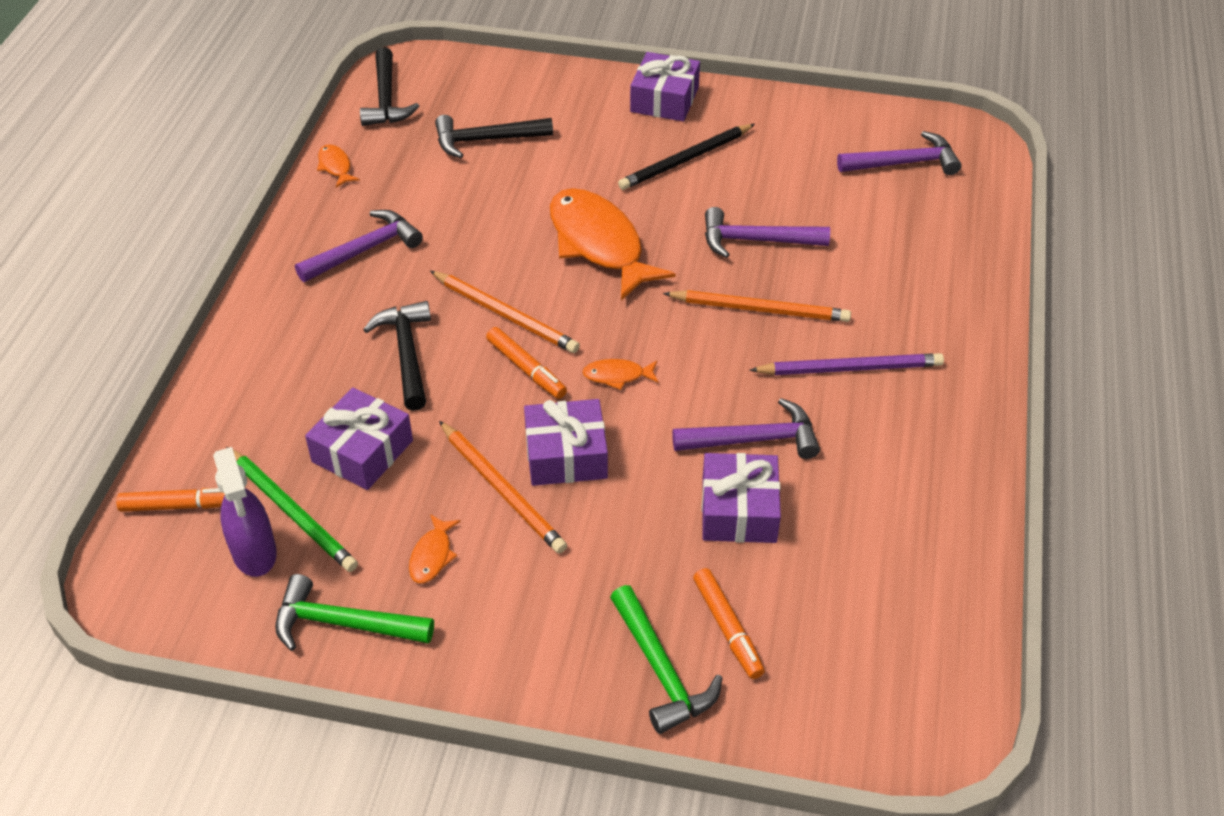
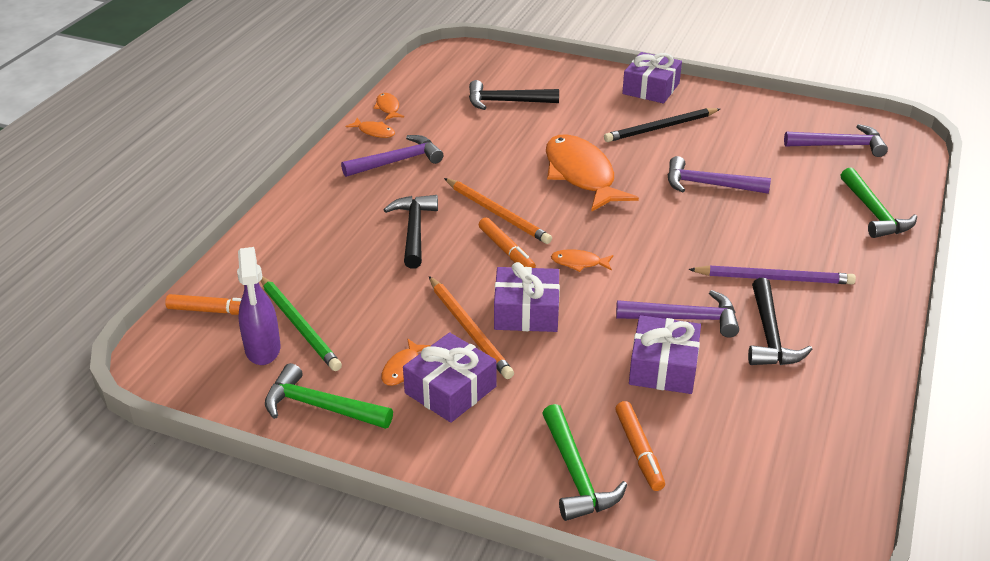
camera: 10 degrees right, 10 degrees down
(325, 207) = (374, 132): none -> orange fish
(362, 451) = (364, 291): purple gift -> purple gift (450, 390)
(386, 99) = (436, 70): black hammer -> black hammer (769, 335)
(760, 309) = (704, 230): orange pencil -> none
(954, 259) = (874, 213): none -> green hammer

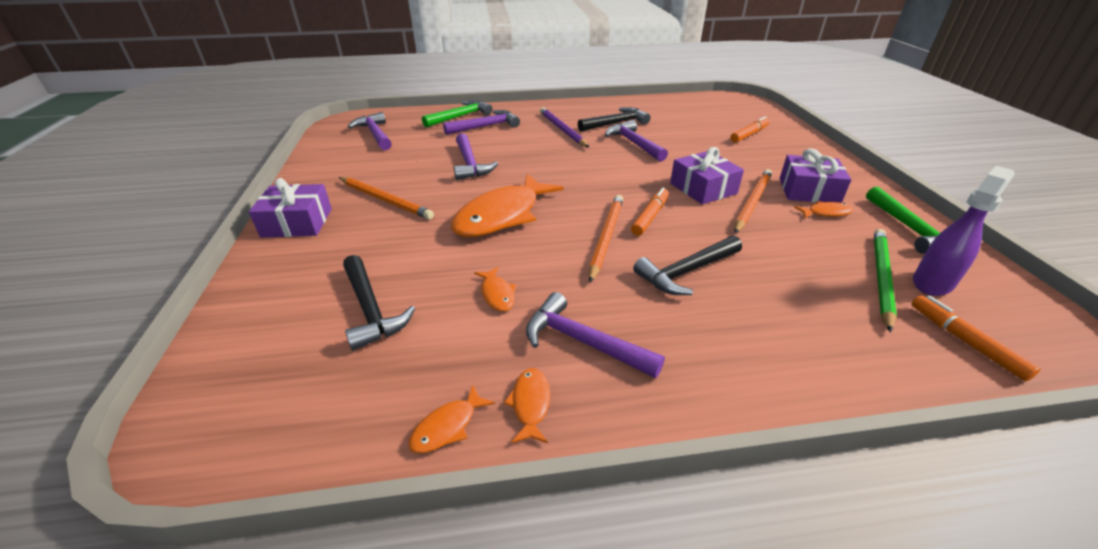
camera: 120 degrees left, 0 degrees up
(576, 474) = (790, 143): green hammer -> none
(579, 263) = (625, 185): orange fish -> orange fish (497, 294)
(661, 128) = (385, 200): black pencil -> orange pencil
(663, 367) = (682, 141): purple gift -> none
(823, 223) = (486, 126): none -> purple hammer

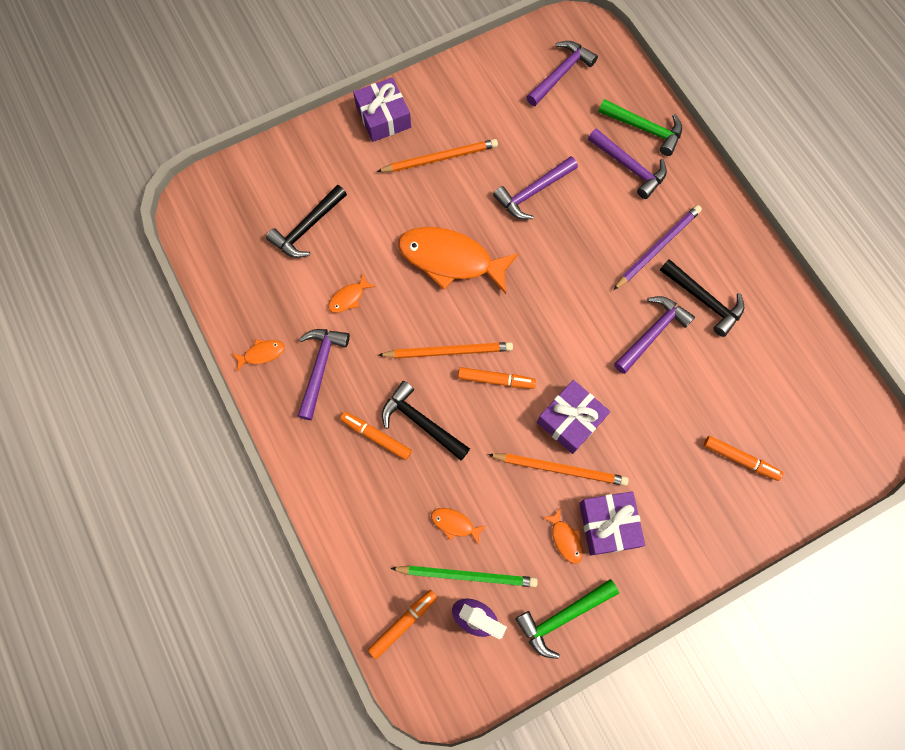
camera: 70 degrees right, 35 degrees up
(385, 200) = (440, 158): orange pencil -> orange pencil turned 120 degrees counterclockwise
(447, 426) = (234, 318): orange fish -> orange fish (455, 524)
(699, 311) = (376, 437): none -> orange marker

